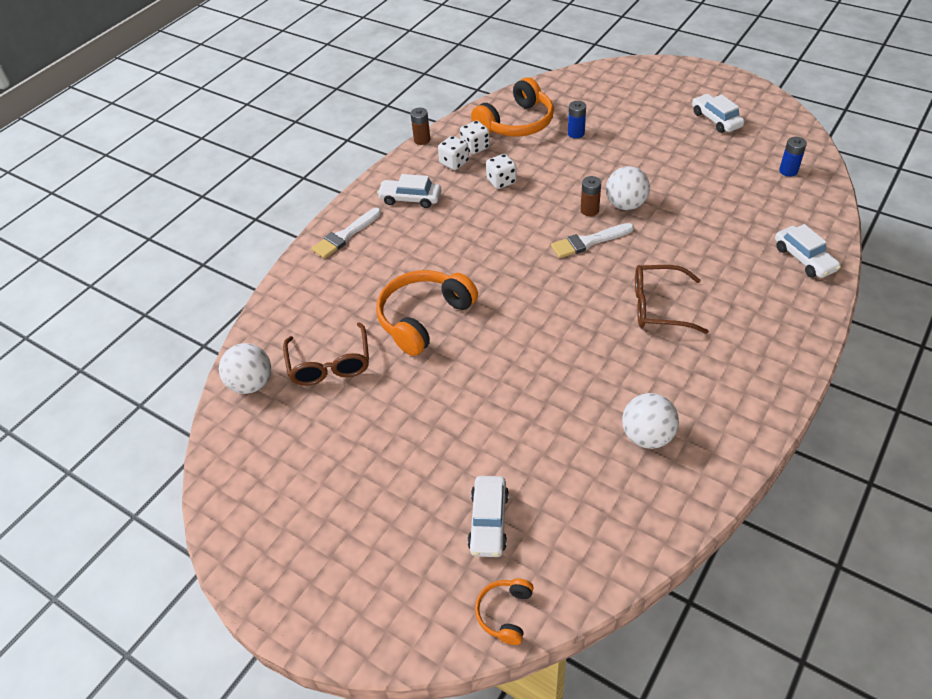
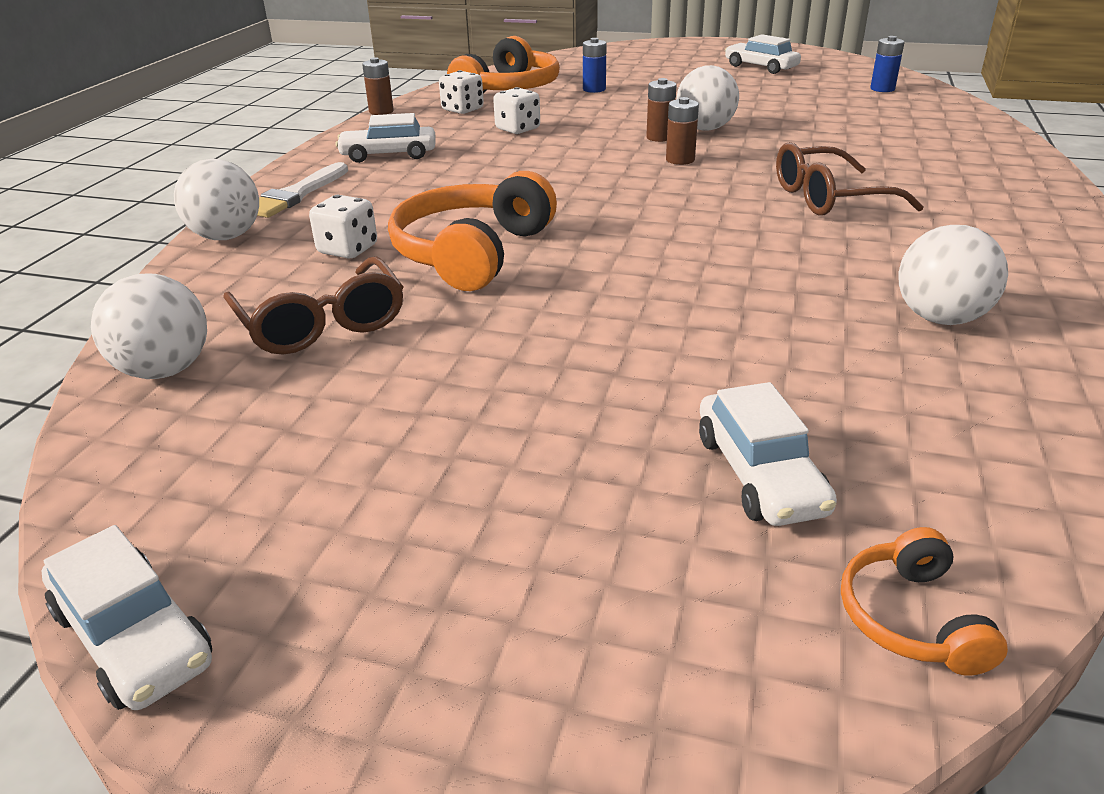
camera: 20 degrees left, 15 degrees down
(299, 272) = (226, 236): none -> white ball
(454, 163) = (439, 123): white dice -> white dice (348, 250)
(589, 242) = (680, 160): white brush -> brown battery
(804, 259) = (975, 142): white car -> white car (133, 637)

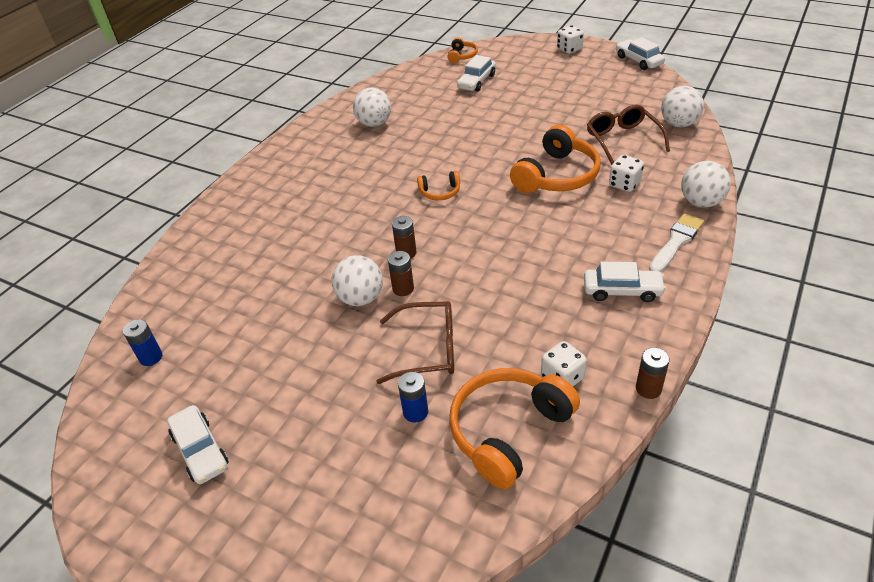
camera: 165 degrees left, 10 degrees up
(517, 129) = (513, 322): white dice -> white dice (569, 49)
(678, 217) = (440, 192): none -> orange headphones
(759, 474) = (476, 81): white car -> white car turned 150 degrees counterclockwise
(829, 198) = (348, 200): brown glasses -> brown glasses (428, 349)

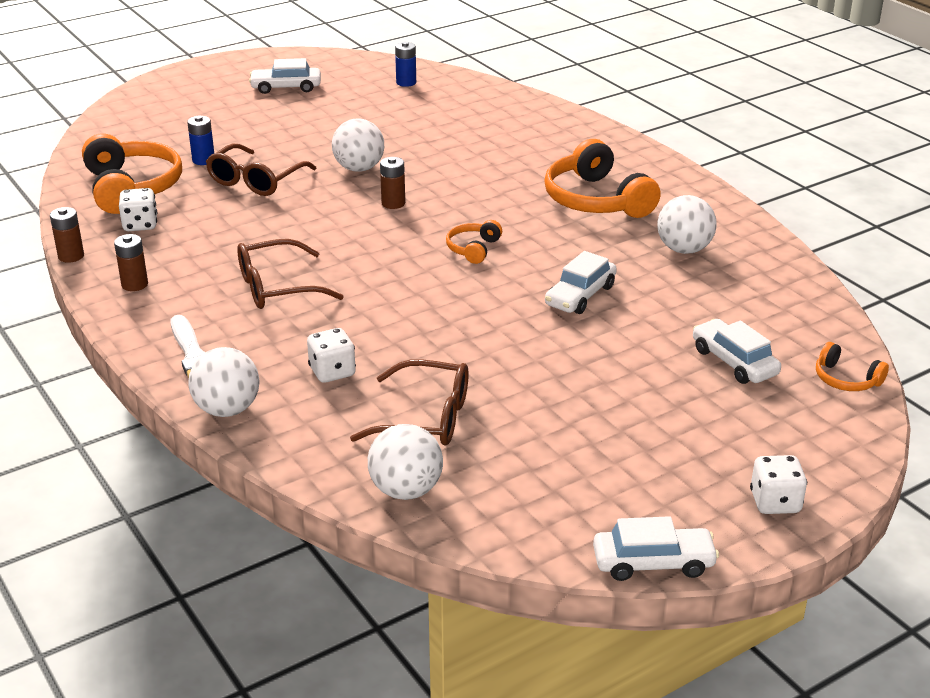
camera: 115 degrees right, 10 degrees down
(403, 289) = (344, 189): brown battery -> brown battery (134, 284)
(556, 175) = (411, 332): orange headphones -> orange headphones (596, 200)
(568, 249) = (277, 287): none -> brown glasses
(622, 291) = (181, 292): white car -> white car (580, 295)

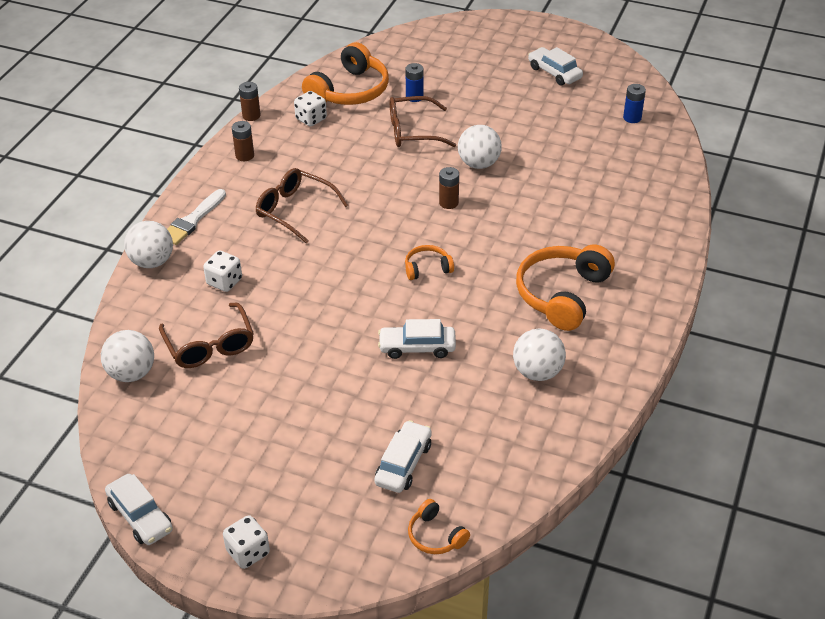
camera: 55 degrees right, 10 degrees up
(846, 379) = (435, 536): orange headphones -> orange headphones turned 45 degrees counterclockwise

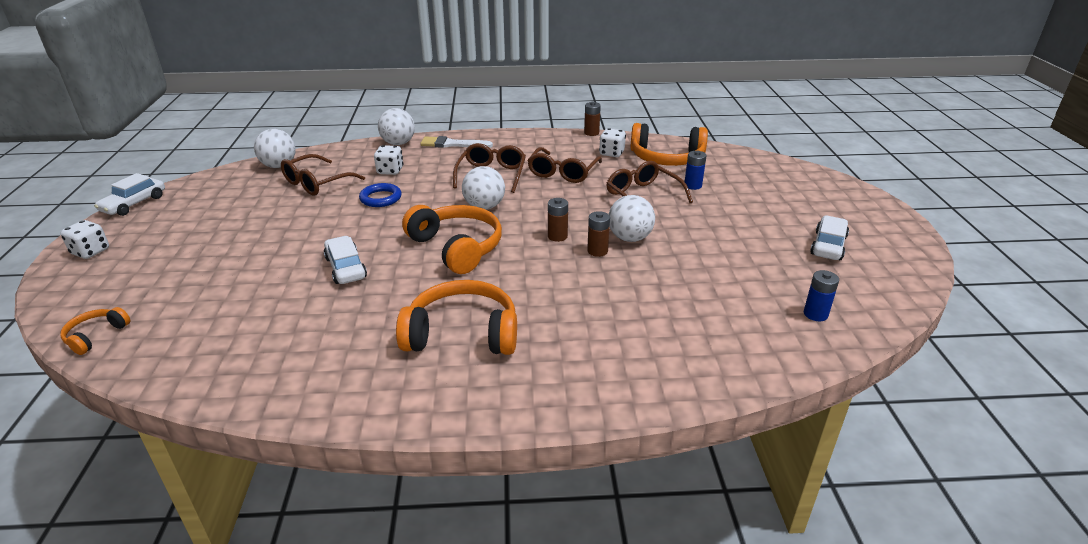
camera: 65 degrees right, 10 degrees down
(244, 156) = (541, 142): brown battery -> brown battery (597, 251)
(288, 300) = (381, 198): none -> blue ring
(328, 163) = (563, 173): none -> brown glasses
(403, 464) = (191, 297): white car -> none
(427, 268) = (456, 247): orange headphones -> orange headphones, size x2.03
(537, 372) = (332, 345): white ball -> white ball (484, 207)

